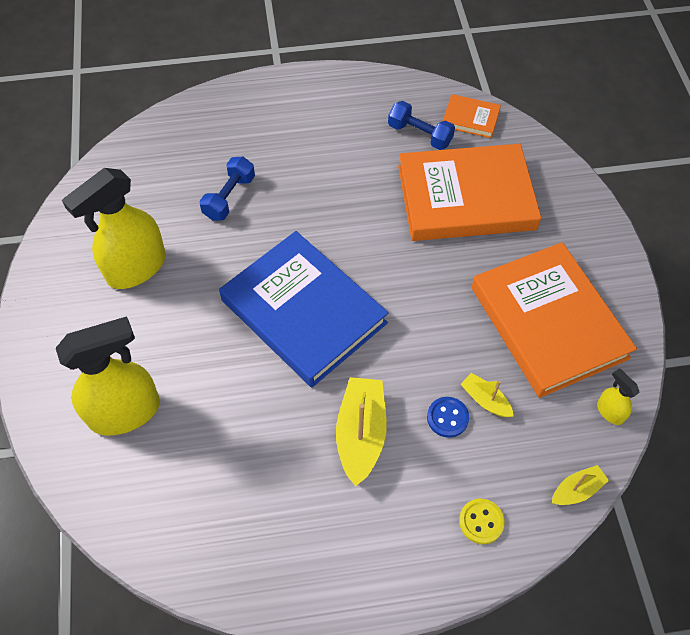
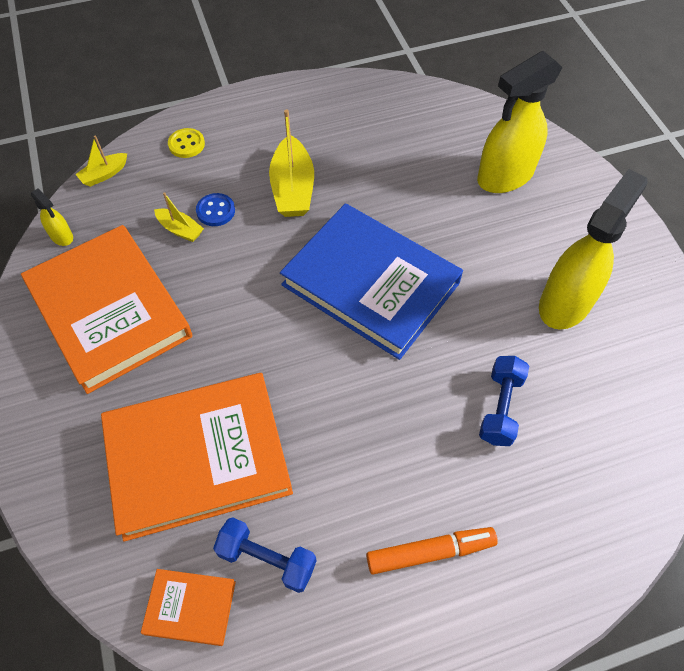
camera: 170 degrees right, 0 degrees up
(312, 124) = (430, 552): none -> orange marker

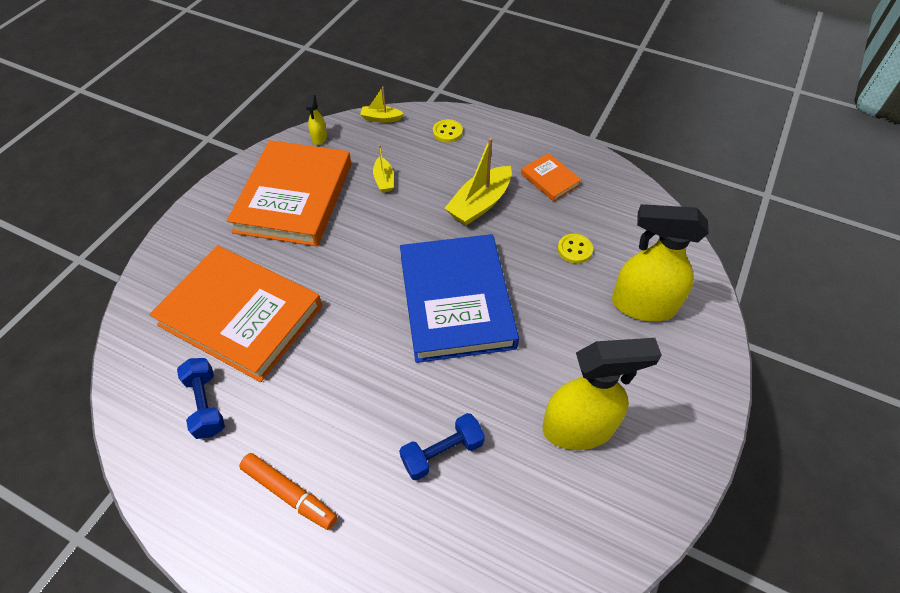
camera: 45 degrees right, 5 degrees down
(190, 607) = (143, 391): orange book -> orange book (550, 179)
(215, 211) = (417, 184): blue button -> none
(410, 170) = (574, 249): none -> yellow button

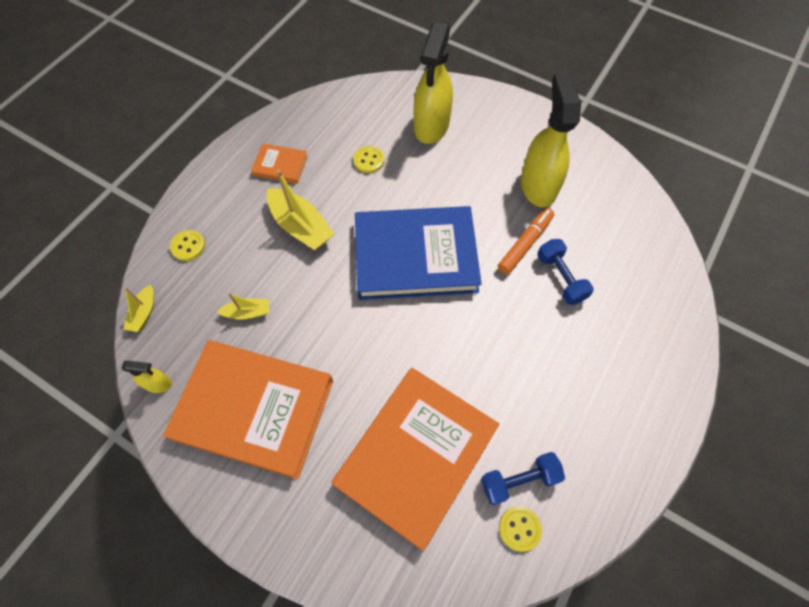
camera: 85 degrees left, 10 degrees up
(160, 405) = (519, 528): none -> yellow button
(289, 493) = (601, 395): orange marker -> orange marker (525, 244)
(550, 179) = (280, 165): orange book -> orange book turned 45 degrees clockwise

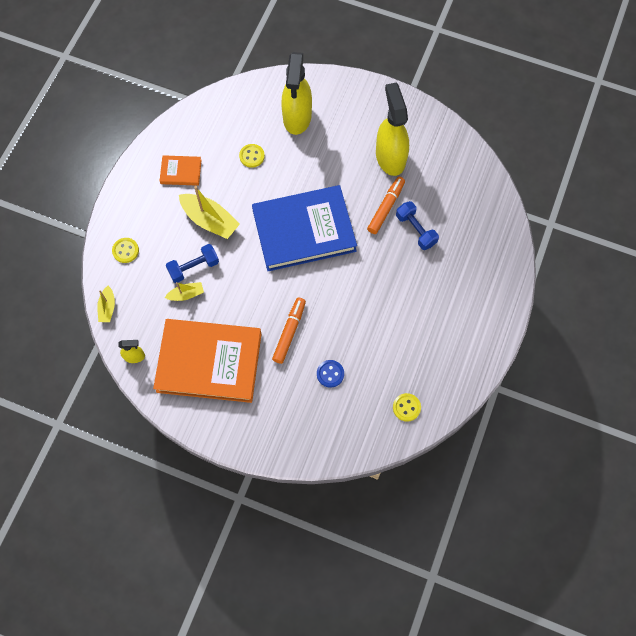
camera: 10 degrees left, 5 degrees up
(371, 386) = (289, 332): none -> orange marker
(416, 456) = (330, 374): orange book -> blue button
(519, 480) = (402, 377): blue dumbbell -> blue dumbbell (194, 267)

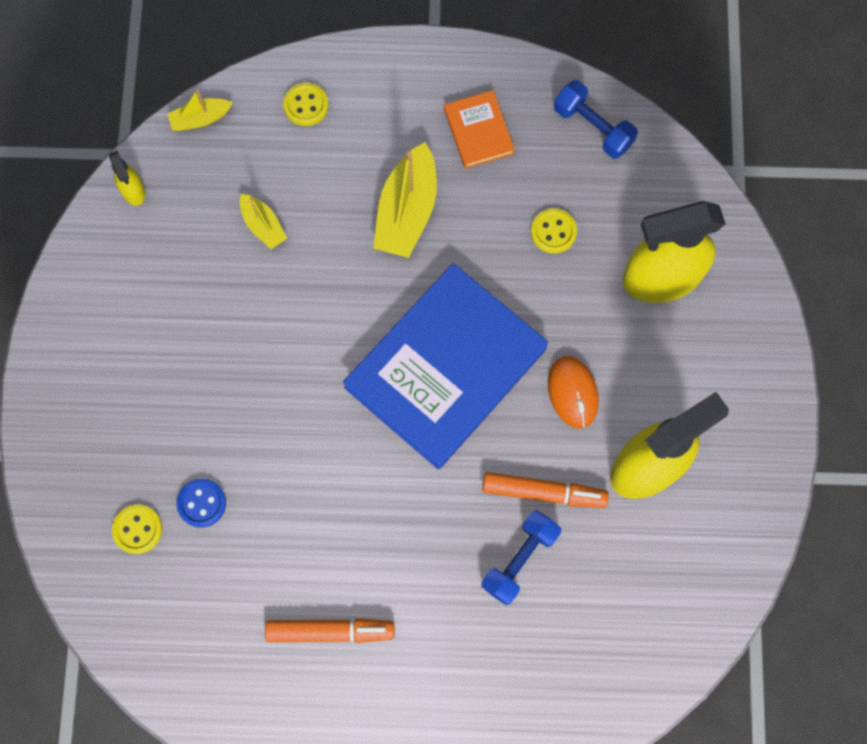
camera: 70 degrees right, 5 degrees up
(194, 267) = (314, 219): blue dumbbell -> blue dumbbell (593, 127)
(209, 362) = (160, 305): orange book -> none
(289, 332) = (253, 411): orange marker -> orange marker (330, 631)
(304, 231) = (445, 368): blue book -> blue book turned 75 degrees clockwise
(340, 177) = (572, 392): none -> orange mouse
(406, 407) = (183, 651): yellow button -> yellow button (137, 529)

